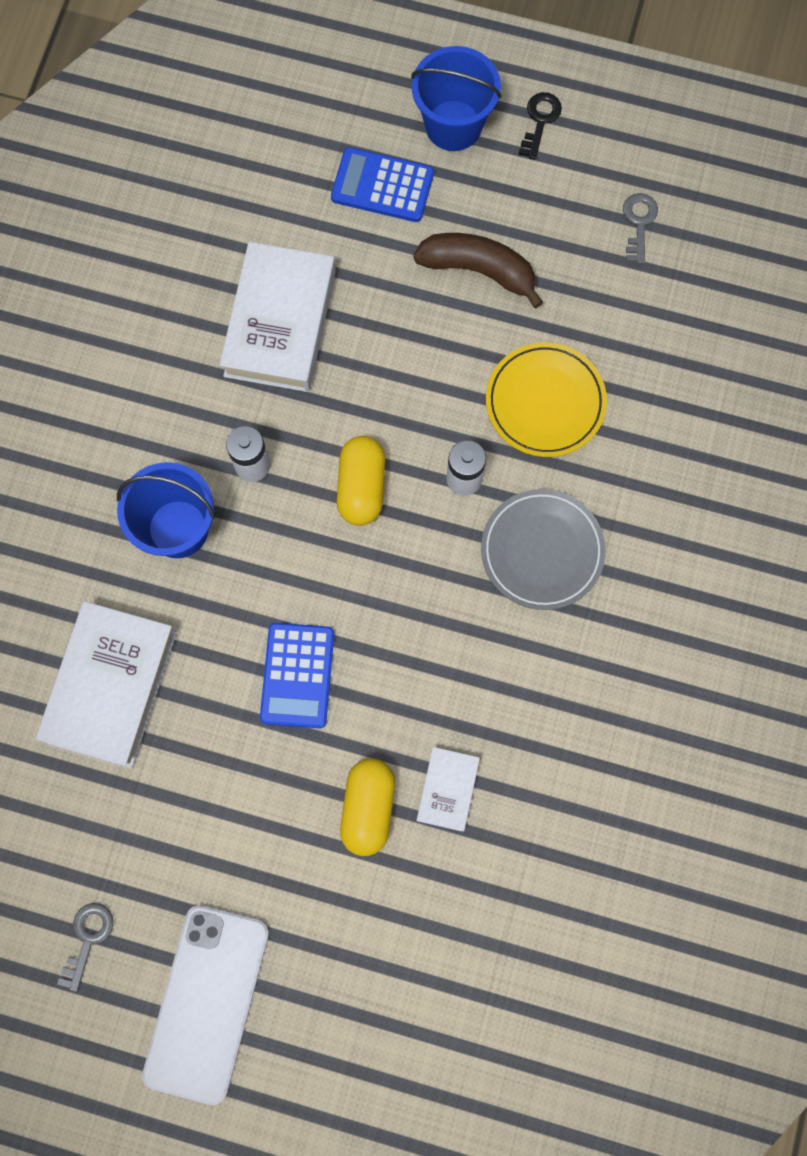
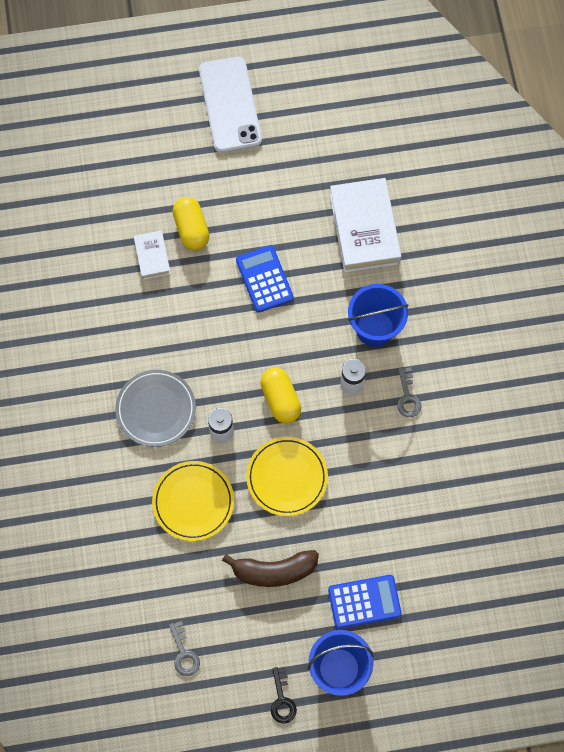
camera: 155 degrees right, 5 degrees down
(87, 939) = (306, 107): grey key -> grey key (407, 397)
(280, 323) = (381, 478): white book -> none
(404, 379) = (287, 477): none -> yellow plate

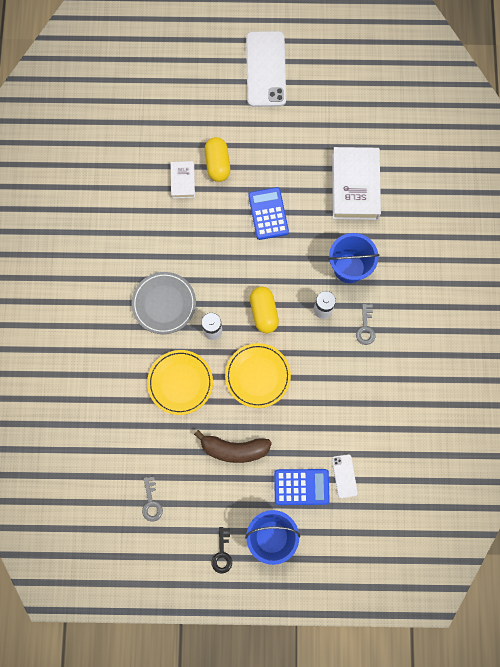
camera: 10 degrees right, 5 degrees up
(414, 579) = (344, 476): none -> white phone

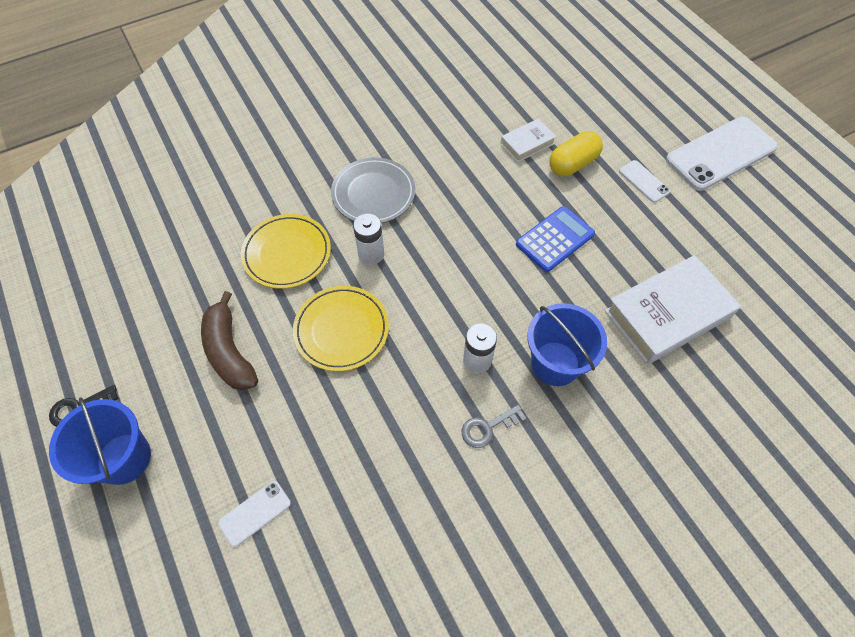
camera: 60 degrees right, 15 degrees down
(151, 502) = (120, 296): grey key -> none
(258, 131) = (643, 181): none -> white phone
(264, 312) = (428, 296): yellow capsule -> none
(301, 487) = (213, 461): blue calculator -> none

